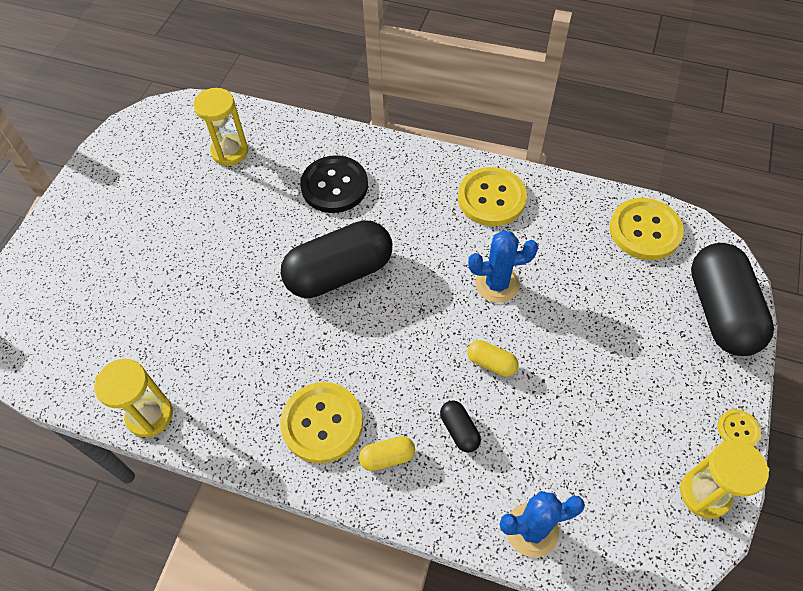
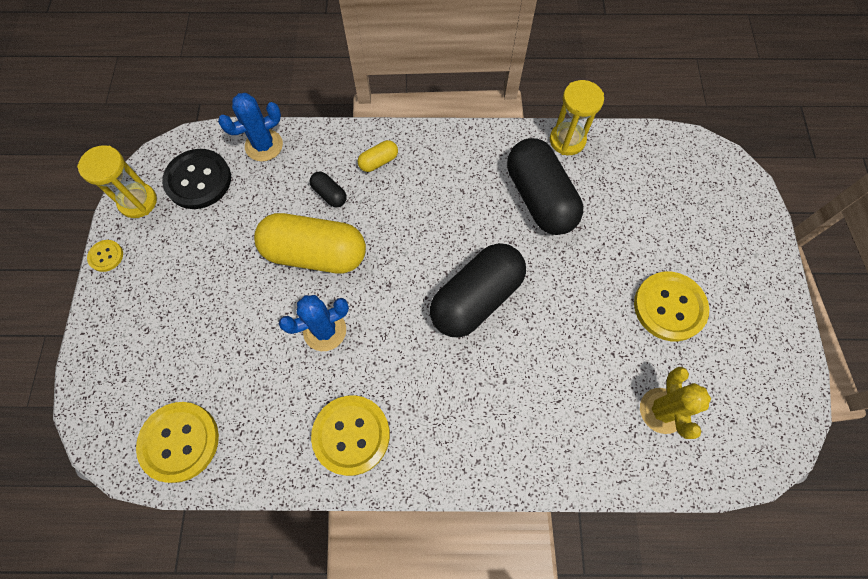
camera: 160 degrees right, 10 degrees up
(230, 152) = (662, 410): yellow hourglass -> yellow cactus
(322, 423) = (436, 170): yellow button -> yellow button (669, 307)
(334, 186) = (525, 399): black button -> black button (198, 180)
(491, 363) = (315, 253): yellow capsule -> yellow capsule, size x2.32
(720, 311) = (108, 364): black capsule -> black capsule (540, 198)

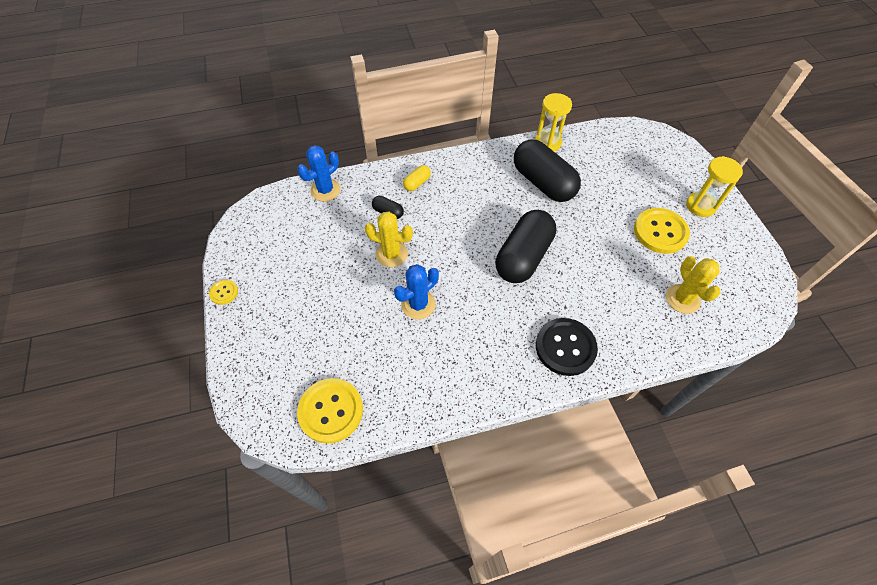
camera: 15 degrees left, 10 degrees down
(138, 202) = (237, 249): yellow hourglass -> yellow hourglass (700, 206)
(198, 180) = (282, 224): black button -> black button (565, 347)
(315, 253) = (391, 254): yellow capsule -> yellow cactus
(351, 435) = (465, 371): yellow button -> none

